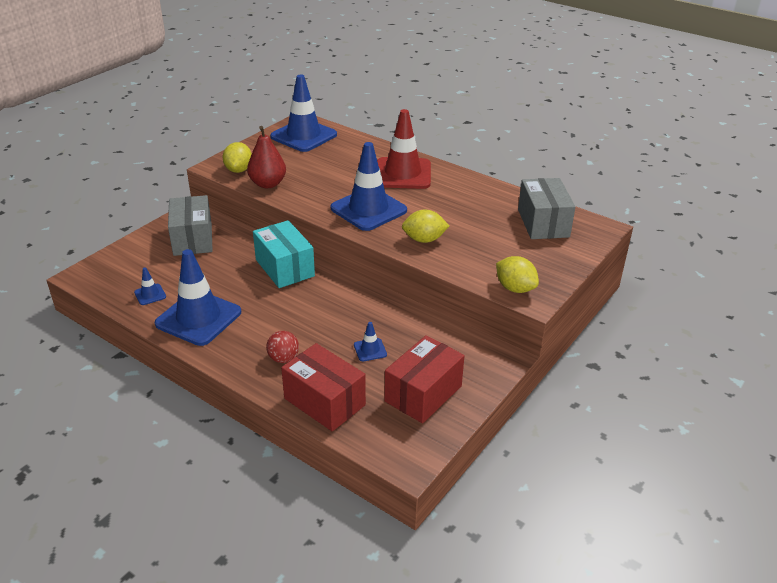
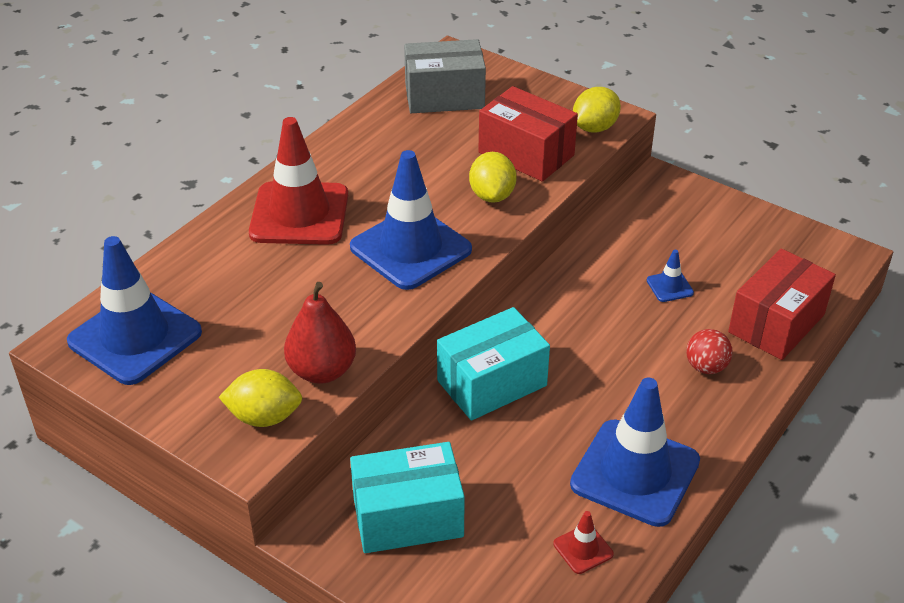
camera: 90 degrees left, 5 degrees up
(150, 294) = (583, 549): blue traffic cone -> red traffic cone
(192, 239) = (408, 517): grey box -> turquoise box
(423, 393) = (738, 242): red box -> red box (526, 154)

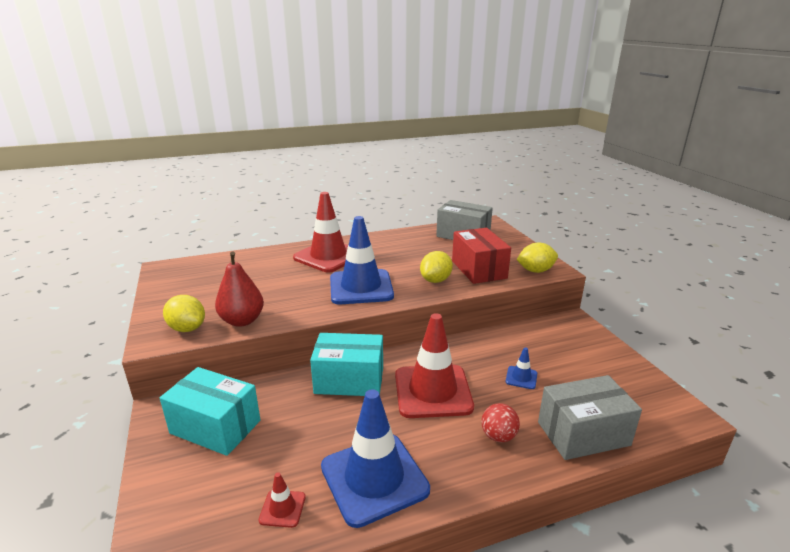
camera: 35 degrees right, 15 degrees down
(135, 337) = (191, 275): blue traffic cone -> none
(596, 349) = (432, 391): none -> red traffic cone
(776, 323) = (583, 433): red box -> grey box

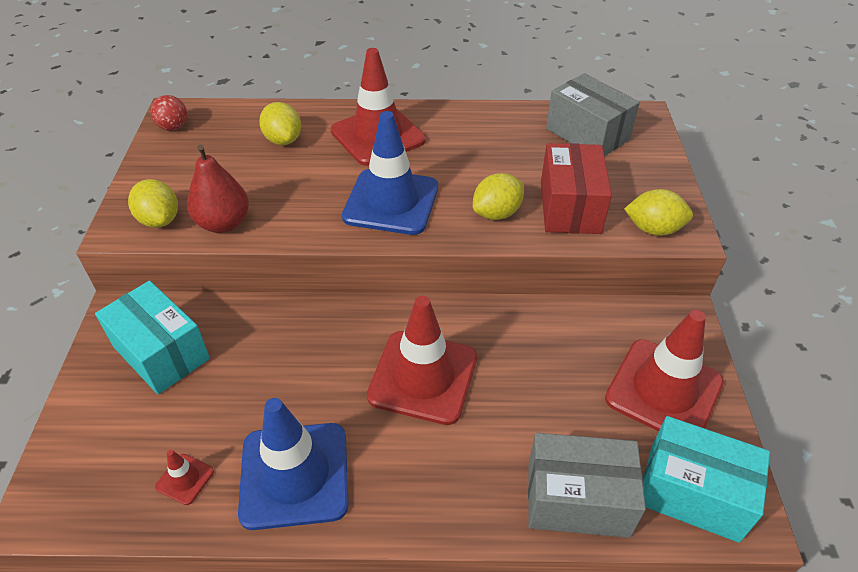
camera: 20 degrees right, 20 degrees up
(261, 269) = (283, 140): none -> yellow lemon
(349, 380) = (332, 331): turquoise box -> turquoise box (693, 492)
(498, 436) = (466, 467): red ball -> red ball (173, 127)
(521, 377) = (548, 390): blue traffic cone -> none
(590, 360) = (663, 390): none -> red traffic cone

